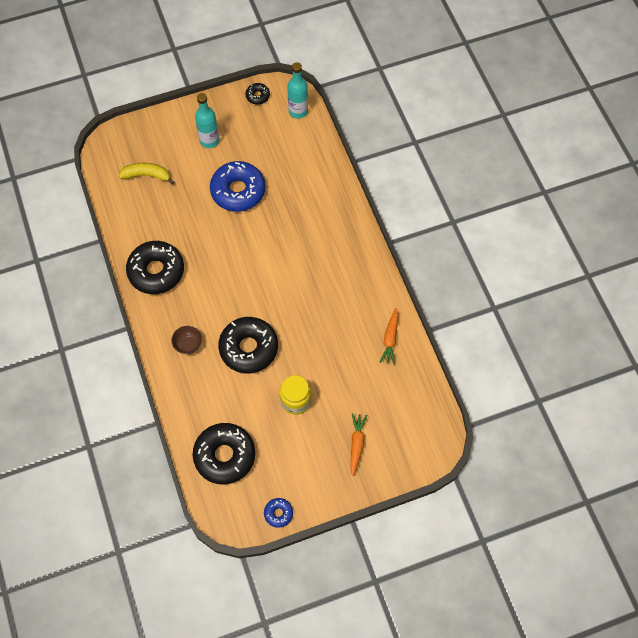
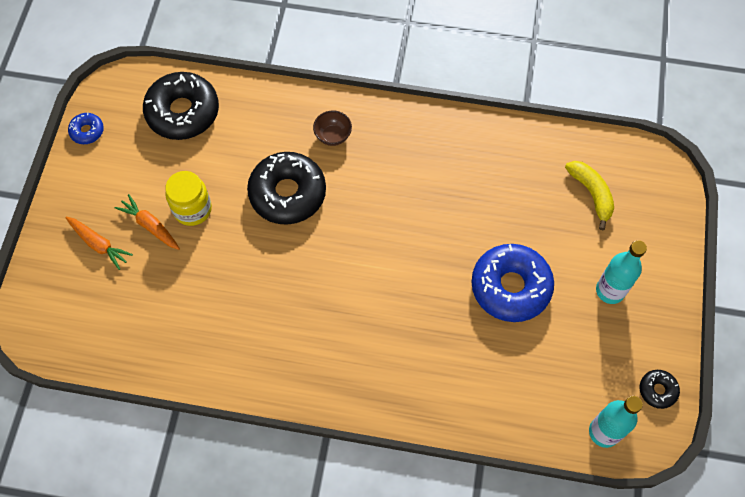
camera: 120 degrees right, 0 degrees up
(147, 175) = (591, 194): yellow banana -> yellow banana turned 60 degrees counterclockwise
(156, 271) = (447, 145): black donut -> none
(390, 339) = (193, 354): orange carrot -> orange carrot (150, 226)

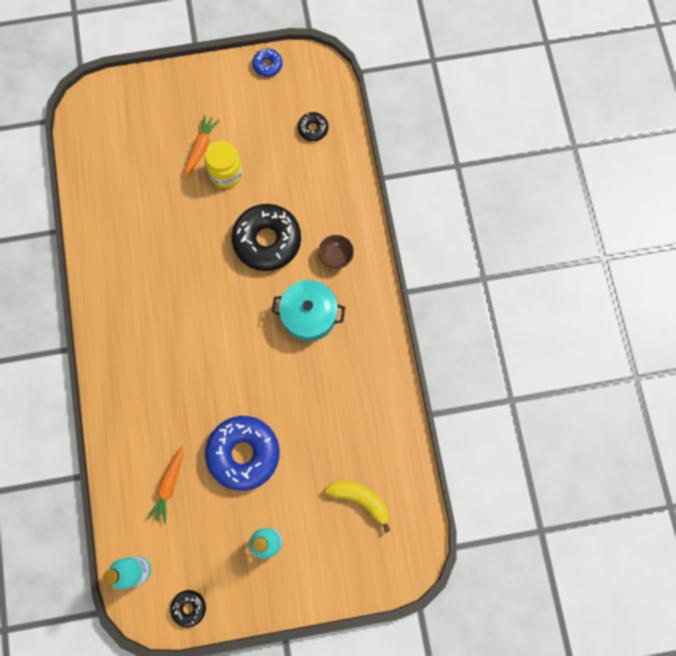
camera: 70 degrees right, 10 degrees up
(99, 244) = (172, 118): orange carrot -> orange carrot (169, 485)
(183, 112) = (313, 129): black donut -> black donut, size x0.46
(385, 180) = (309, 315): none -> turquoise pot
(591, 194) = (360, 499): yellow banana -> yellow banana turned 105 degrees counterclockwise

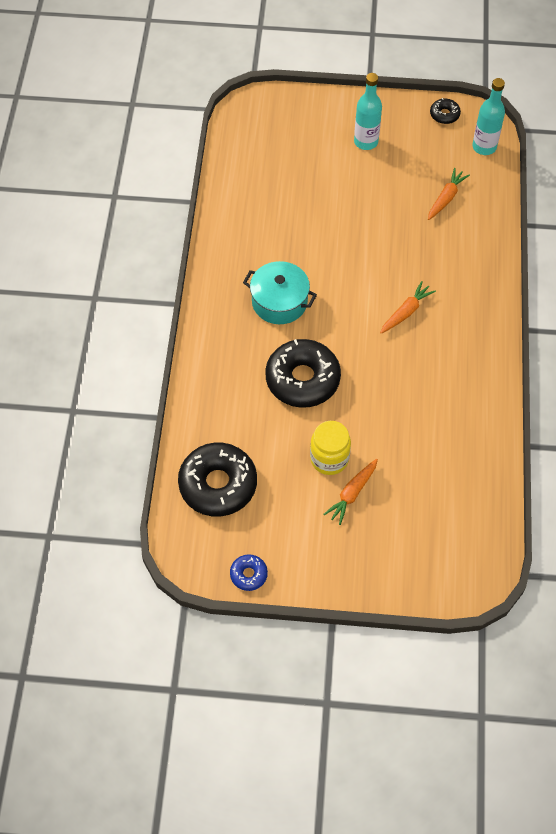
camera: 165 degrees left, 15 degrees down
(187, 335) = (406, 312): none -> orange carrot
(243, 453) = (373, 206): blue donut -> none
(313, 129) = (218, 484): black donut -> black donut, size x2.17
(336, 256) = (235, 348): brown bowl -> none
(360, 499) = (277, 153): yellow banana -> none

